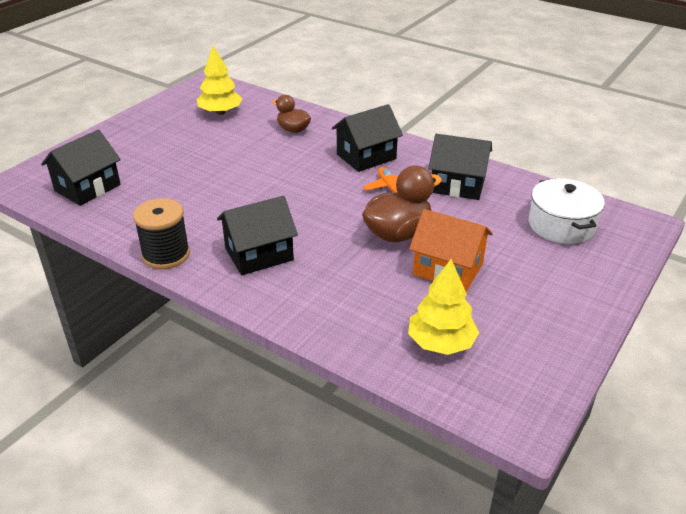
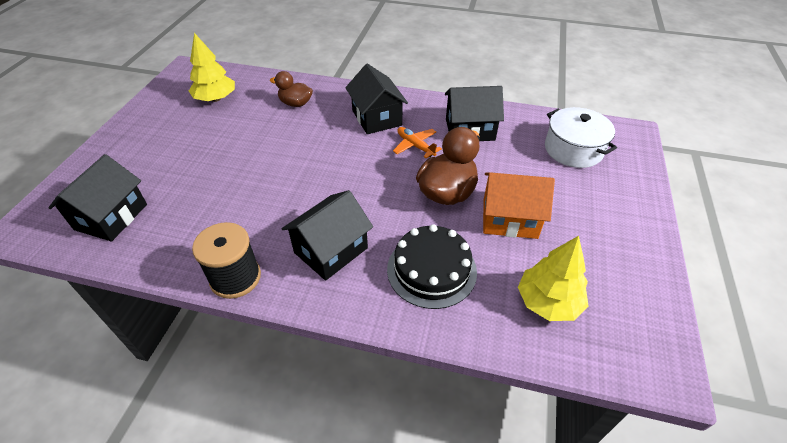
camera: 20 degrees left, 10 degrees up
(343, 291) = (431, 270): none -> black cake
(366, 157) = (376, 118): black house -> black house turned 60 degrees counterclockwise

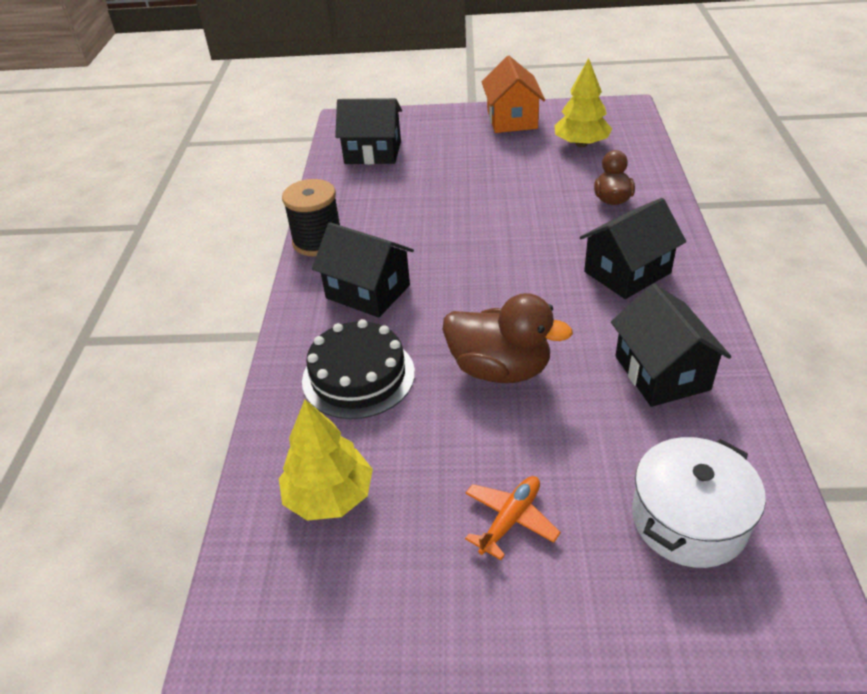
camera: 80 degrees right, 5 degrees down
(415, 146) = (585, 321): orange plane -> orange plane (510, 519)
(509, 219) = (472, 442): orange house -> orange house (512, 119)

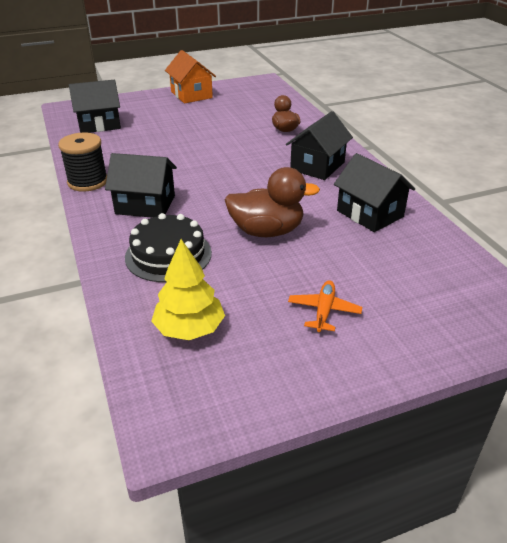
camera: 25 degrees left, 5 degrees down
(581, 144) = (247, 103): yellow tree -> none
(689, 519) = (430, 284): white pot -> none

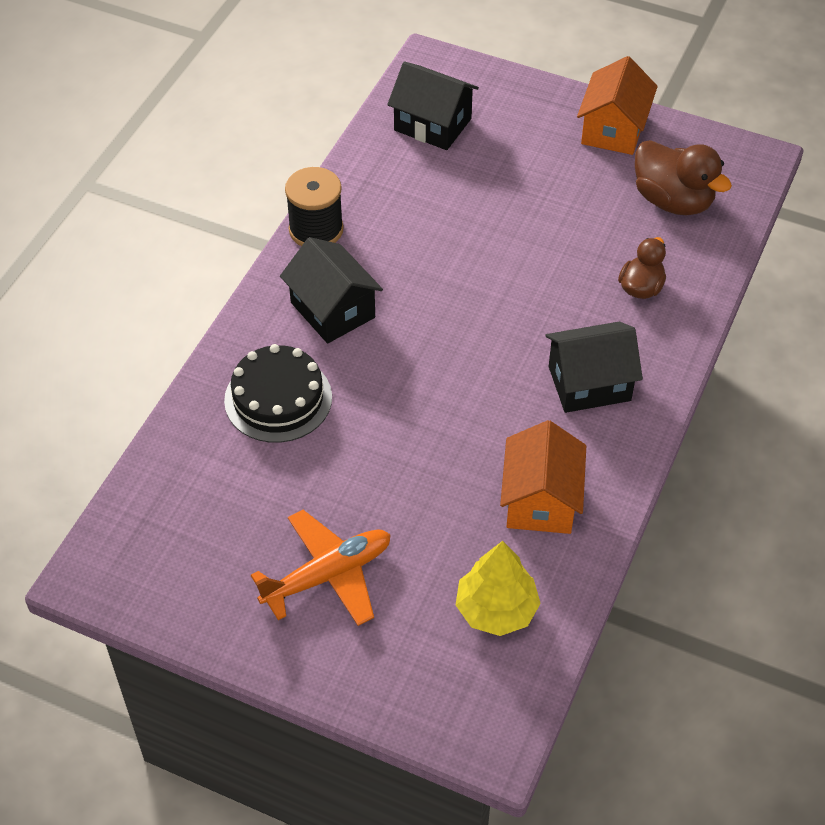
camera: 45 degrees right, 15 degrees up
(189, 328) = (201, 499): yellow tree -> yellow tree (496, 609)
(267, 231) = (402, 440): brown duck -> brown duck (673, 201)
(324, 311) = (328, 575): orange plane -> orange plane, size x1.65
(370, 214) = (541, 500): black house -> orange house

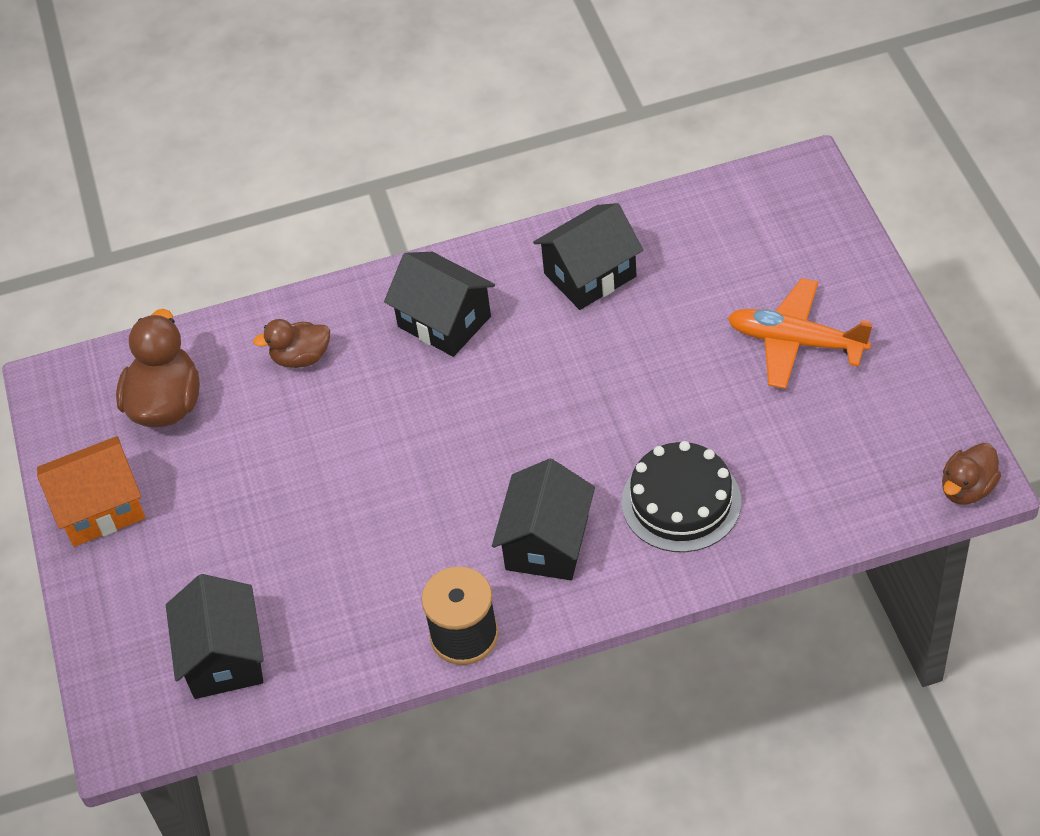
camera: 125 degrees left, 0 degrees up
(87, 564) = (967, 488): none -> brown duck
(496, 609) = (709, 236): yellow tree -> none
(541, 500) = (590, 275): orange house -> black house

